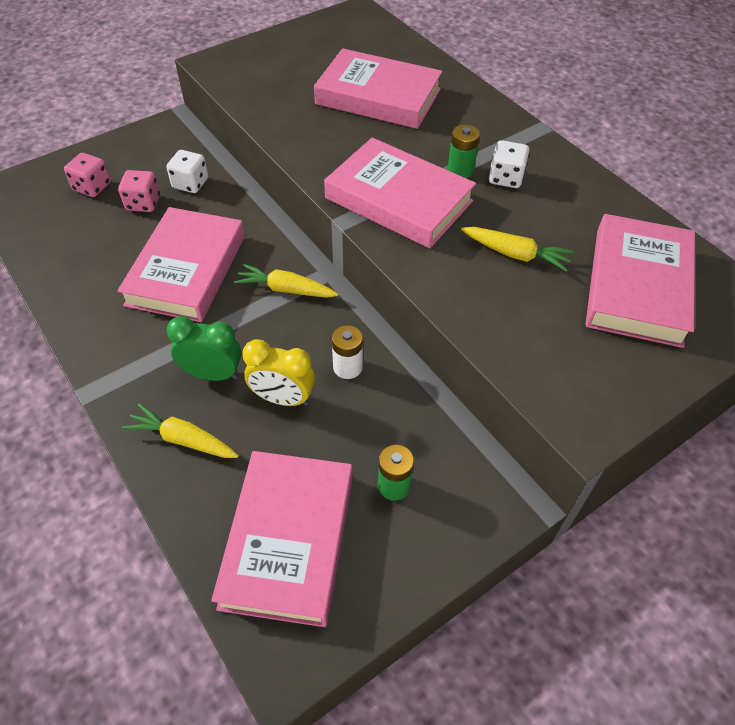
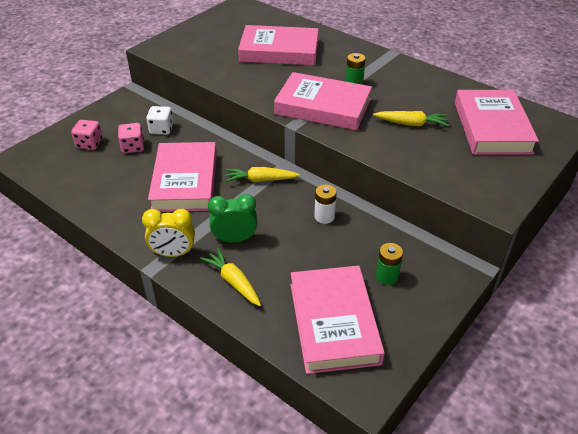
camera: 15 degrees left, 10 degrees down
(183, 439) = (233, 281): yellow carrot -> yellow carrot turned 45 degrees clockwise
(283, 398) = (290, 243): yellow clock -> yellow clock (173, 253)
(505, 178) = (384, 83): white dice -> none

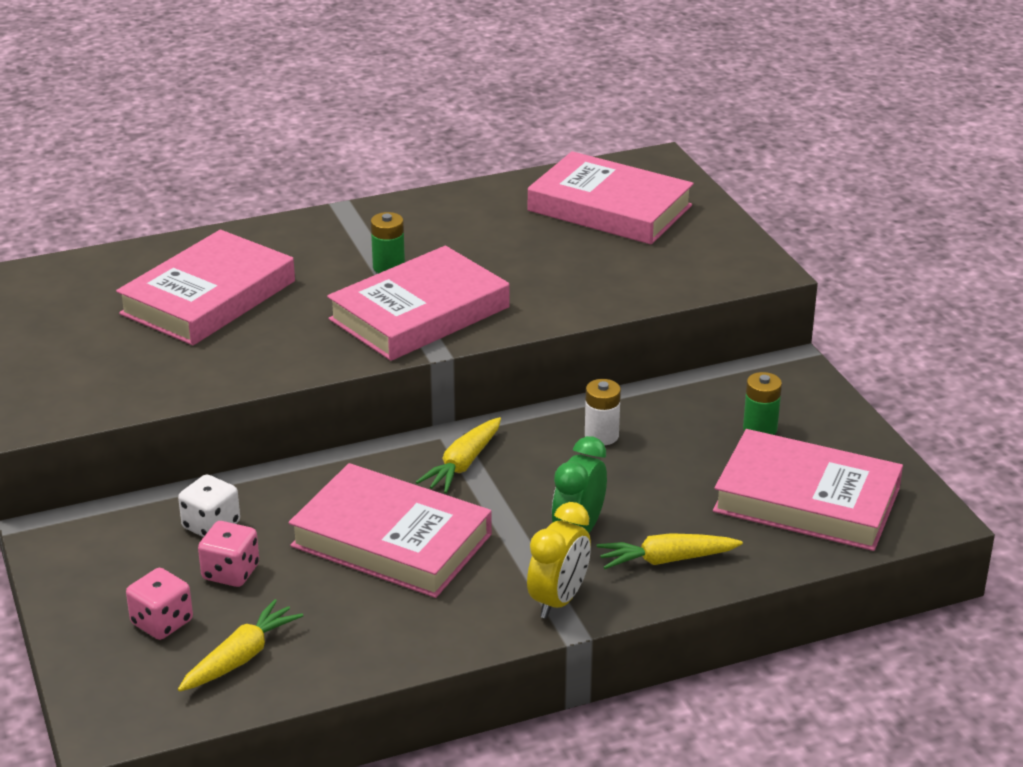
camera: 60 degrees left, 10 degrees down
(411, 124) = (540, 260): yellow carrot -> yellow carrot (241, 657)

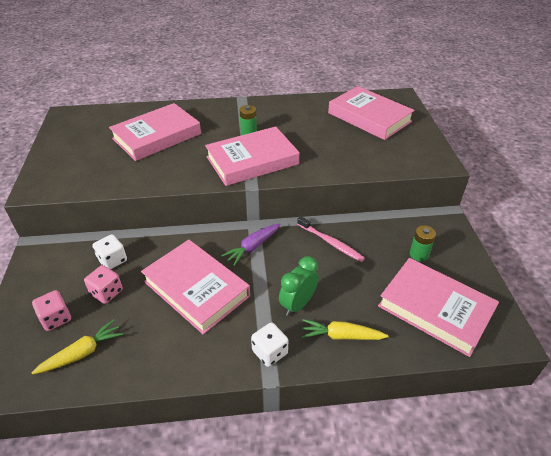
camera: 15 degrees right, 10 degrees up
(463, 464) = (252, 247): yellow carrot -> purple carrot
(558, 600) = (270, 352): yellow clock -> white dice
(601, 436) = (331, 243): white battery -> pink toothbrush

